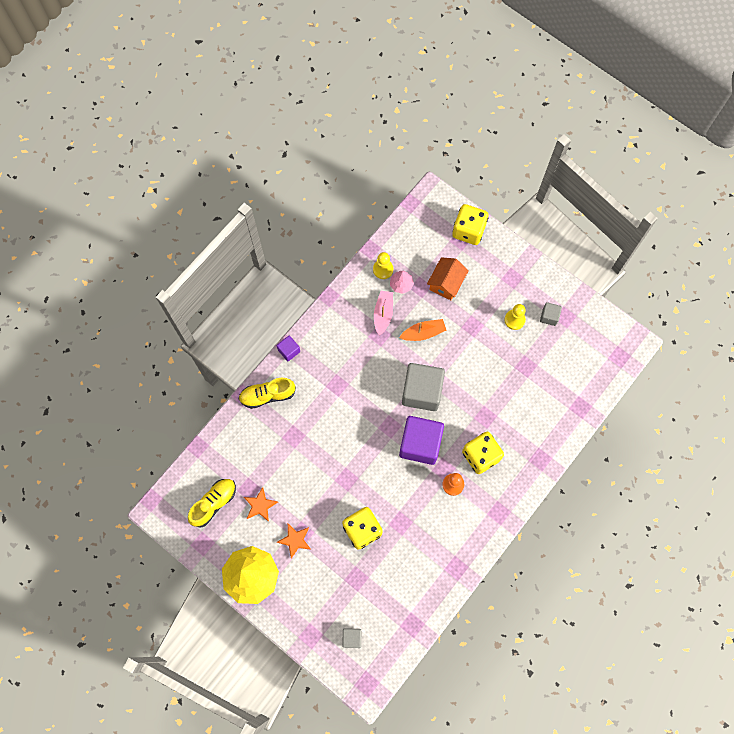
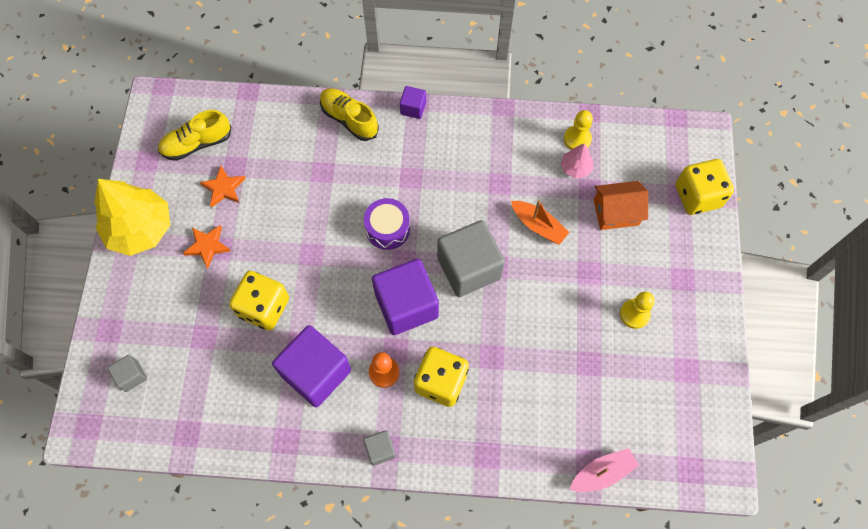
camera: 55 degrees right, 5 degrees down
(214, 503) = (197, 144): yellow shoe -> yellow shoe turned 150 degrees clockwise
(362, 422) = (387, 229): none -> purple drum
(383, 314) = (527, 171): pink boat -> pink boat (602, 473)
(426, 524) = (316, 373): none -> purple cube
(549, 316) = (671, 351): grey cube -> grey cube (380, 450)

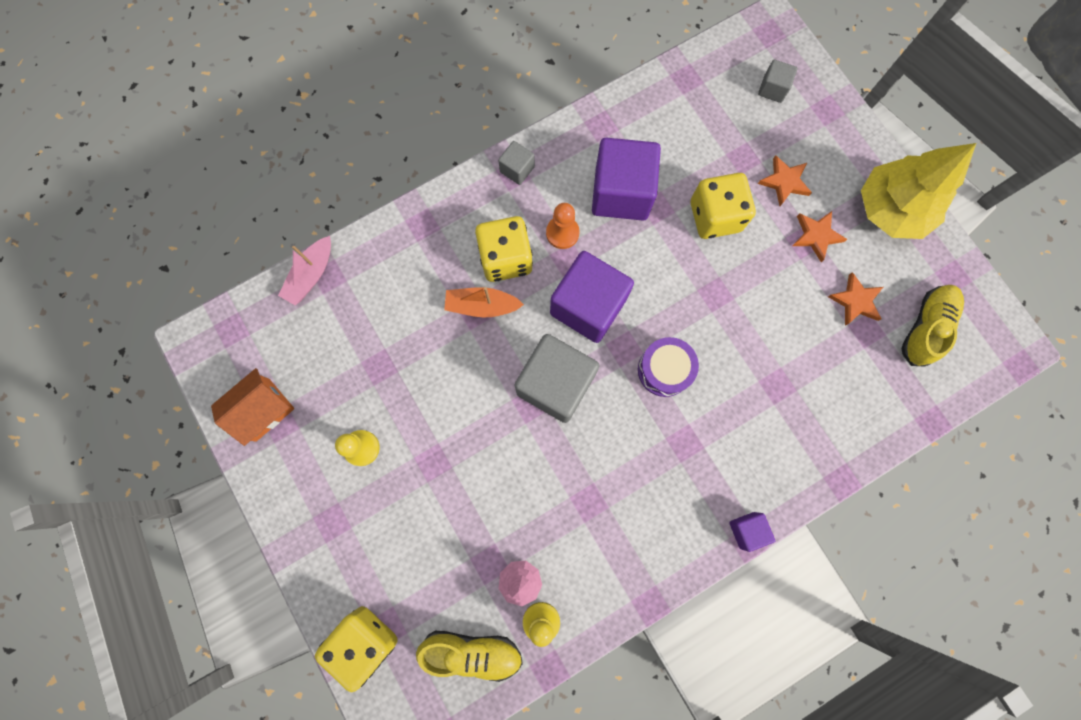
camera: 145 degrees right, 10 degrees up
(192, 298) = (784, 182): none -> orange star
(349, 119) = (802, 466): yellow shoe -> yellow shoe (472, 651)
(538, 226) = (516, 480): orange boat -> orange boat (482, 306)
(616, 212) = (444, 554): orange house -> orange house (263, 410)

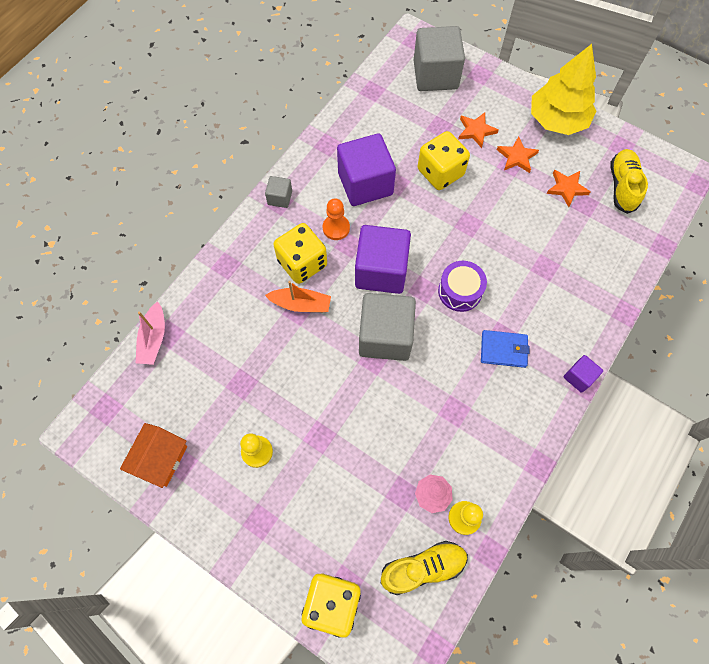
camera: 25 degrees left, 10 degrees down
(482, 306) = (301, 304): orange boat -> orange boat turned 150 degrees counterclockwise
(678, 460) = (503, 350): none -> blue wallet
(772, 89) = (435, 75): grey cube -> grey cube, size x2.13

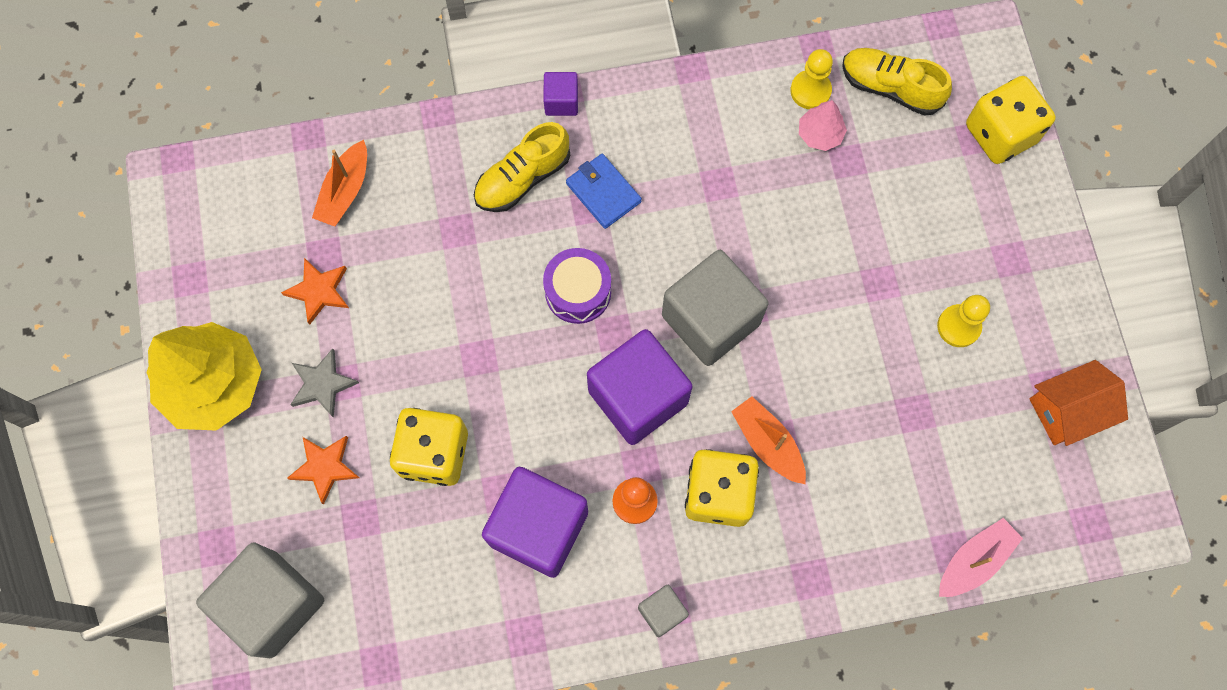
camera: 135 degrees left, 5 degrees up
(517, 157) = (322, 384): orange star -> grey star
(613, 237) = (345, 191): none -> orange boat
(622, 186) = (257, 234): yellow shoe -> yellow shoe (522, 178)

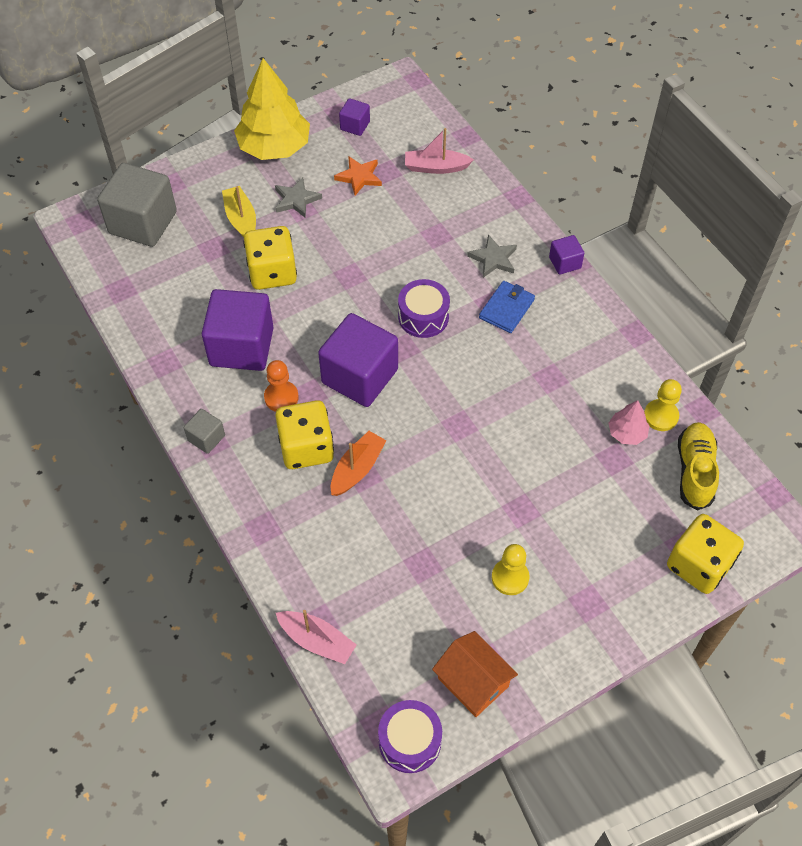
camera: 70 degrees right, 15 degrees down
(224, 266) = (355, 125): none -> purple cube
(325, 467) = (241, 219): orange star -> yellow boat
(345, 191) = (436, 167): orange boat -> pink boat
(522, 178) = (493, 259): yellow shoe -> grey star
(710, 319) = (438, 404): grey cube -> none
(1116, 499) = (410, 741): none -> purple drum

